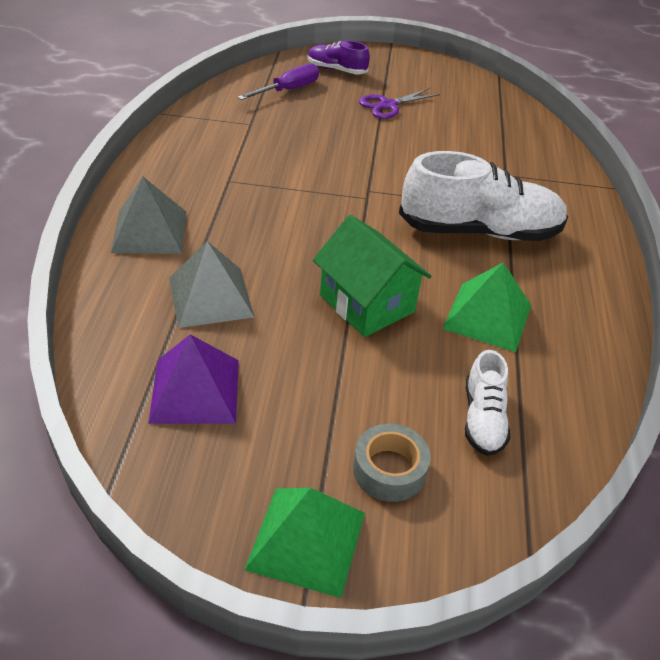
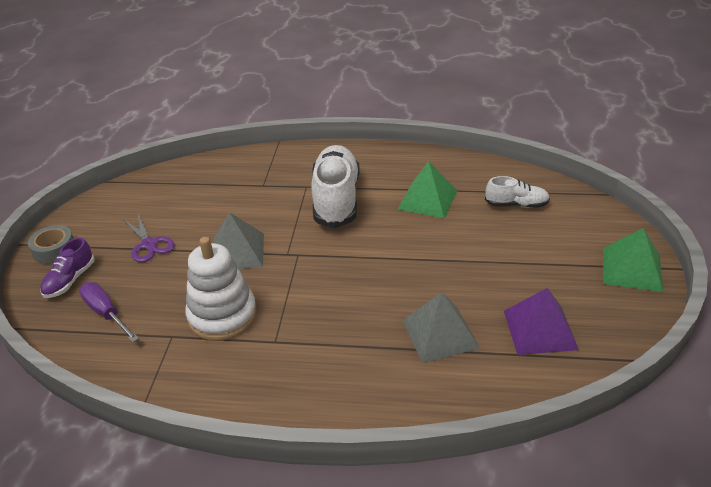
camera: 85 degrees left, 5 degrees down
(149, 231) = (360, 386): grey pyramid -> grey pyramid (237, 252)
(272, 150) = (222, 316): none -> white stacking toy
(367, 303) = (427, 251): green house -> none
(389, 470) = (569, 239): grey tape -> grey tape (54, 250)

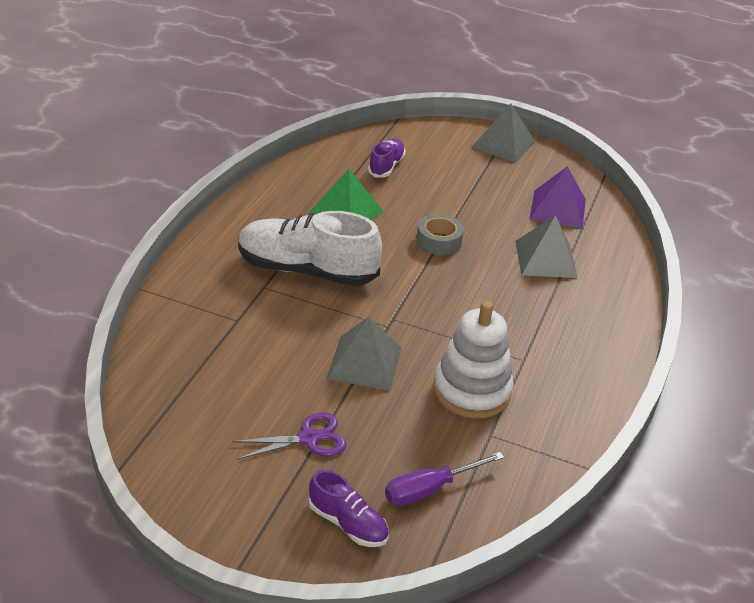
camera: 80 degrees left, 0 degrees up
(54, 250) = (268, 540): grey tape -> grey tape (439, 241)
(516, 205) = (386, 166): white shoe -> purple shoe
(631, 269) = (503, 144): green pyramid -> grey pyramid

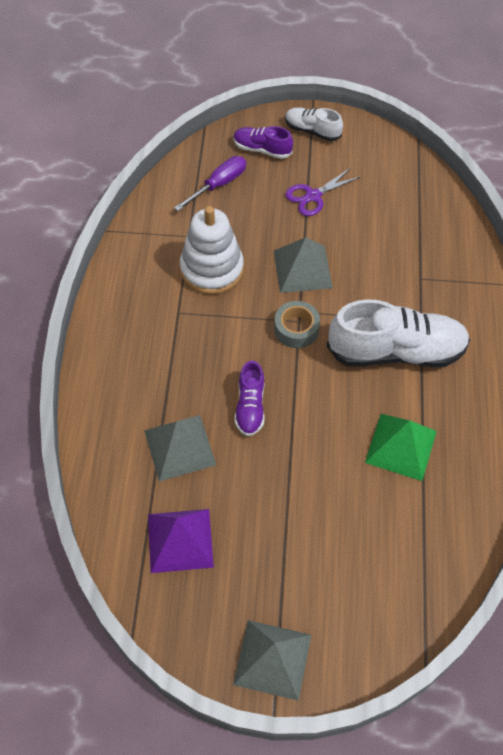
camera: 165 degrees right, 20 degrees up
(259, 531) = (312, 130): none -> white shoe
(386, 166) = (395, 547): purple shoe -> purple shoe (250, 407)
(439, 241) = (292, 435): grey tape -> grey tape (296, 329)

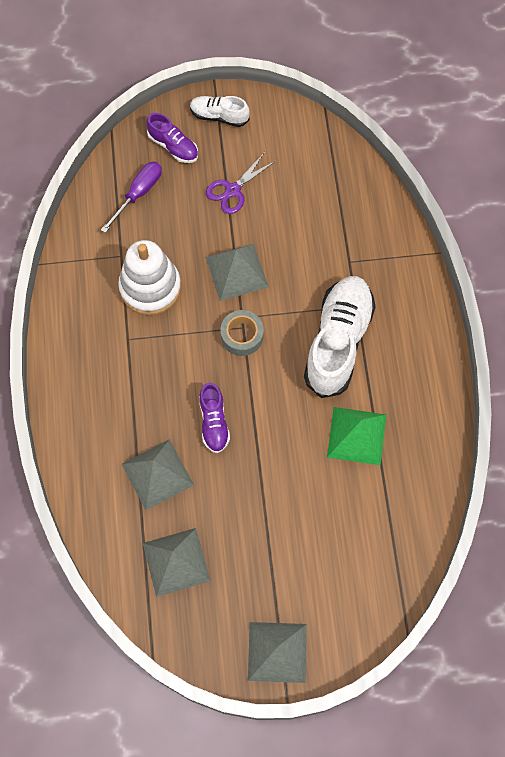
camera: 10 degrees left, 10 degrees up
(180, 540) = (176, 562): purple pyramid -> grey pyramid
(262, 149) = (173, 146): purple shoe -> purple shoe turned 150 degrees counterclockwise
(396, 351) = (338, 342): white shoe -> white shoe turned 60 degrees counterclockwise

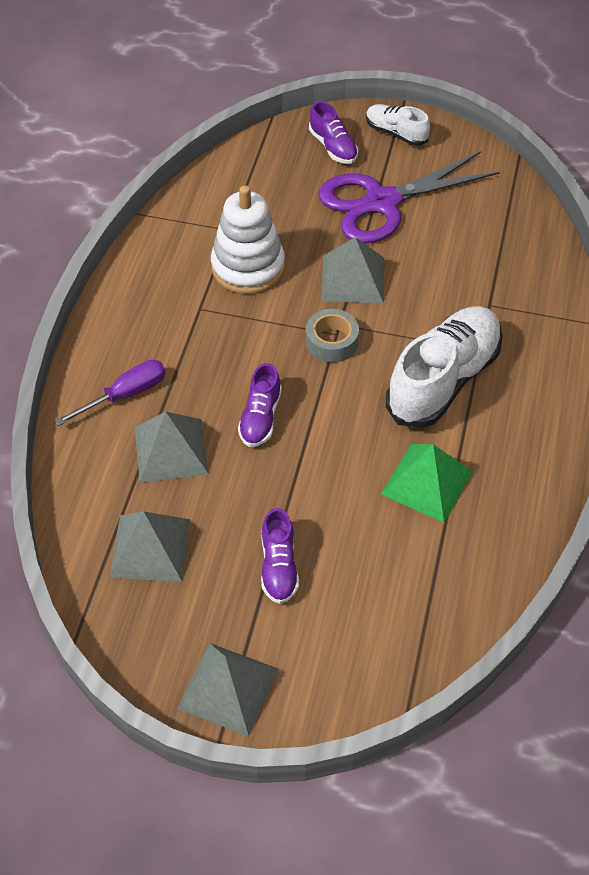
camera: 20 degrees right, 15 degrees down
(138, 194) = (275, 179): purple screwdriver -> purple screwdriver (125, 395)
(233, 190) = (382, 203): purple scissors -> purple scissors, size x1.96
(276, 543) = (279, 567): none -> purple shoe

